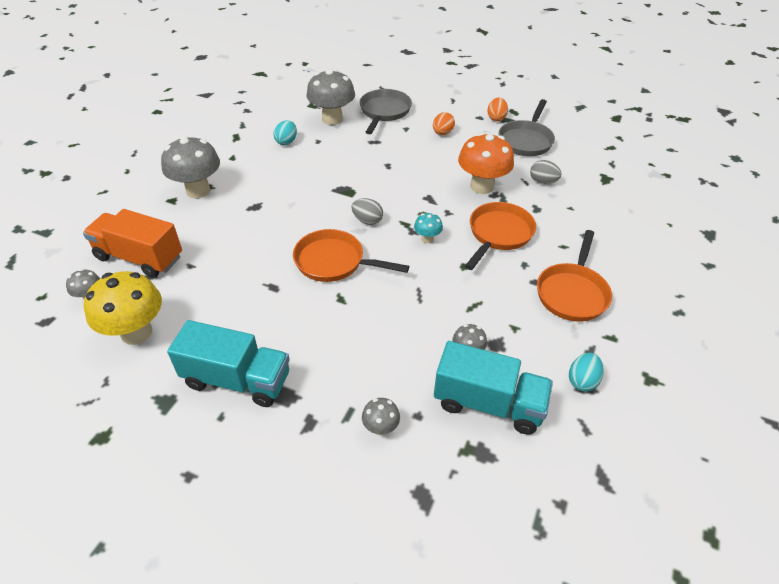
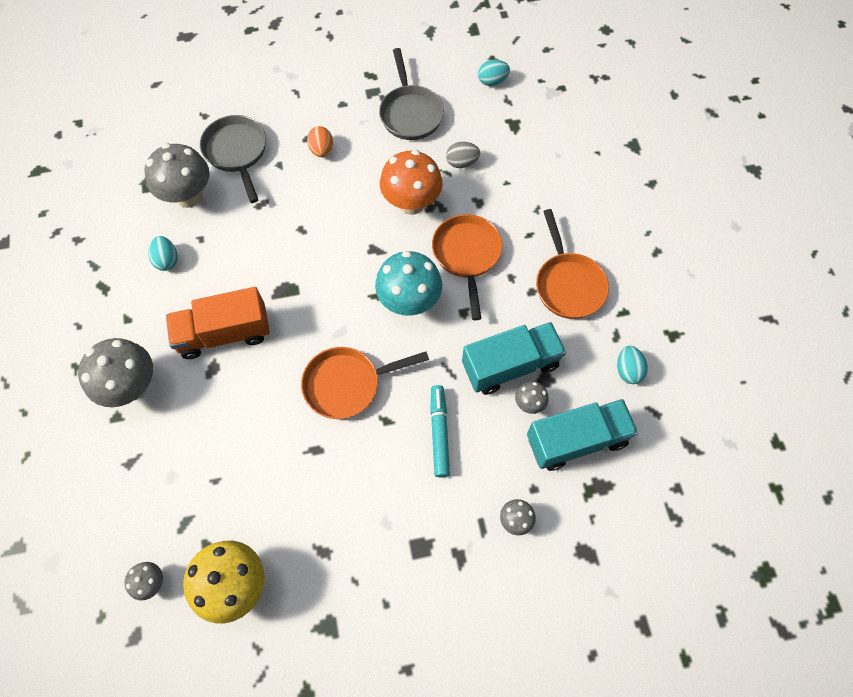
camera: 35 degrees left, 20 degrees up
(139, 258) = (154, 507): orange truck -> orange truck (224, 333)
(237, 380) = (368, 562): turquoise truck -> turquoise truck (510, 365)
(367, 220) = (338, 315): grey egg -> none
(373, 329) = (439, 433): none -> turquoise marker
(427, 239) = (409, 302): turquoise mushroom -> turquoise mushroom, size x2.09
(496, 118) = (359, 95): orange egg -> none
(608, 149) = (492, 81): none -> turquoise egg

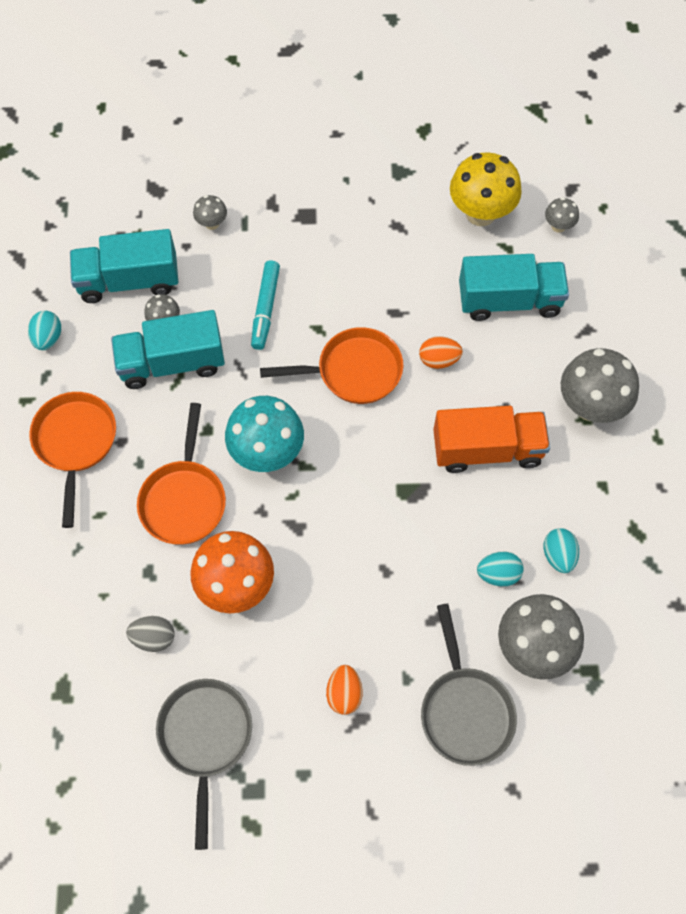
camera: 170 degrees left, 0 degrees up
(205, 482) = (509, 300): none -> turquoise truck
(270, 408) = (438, 360): none -> orange egg
(492, 81) = (68, 778): turquoise egg -> turquoise egg (498, 574)

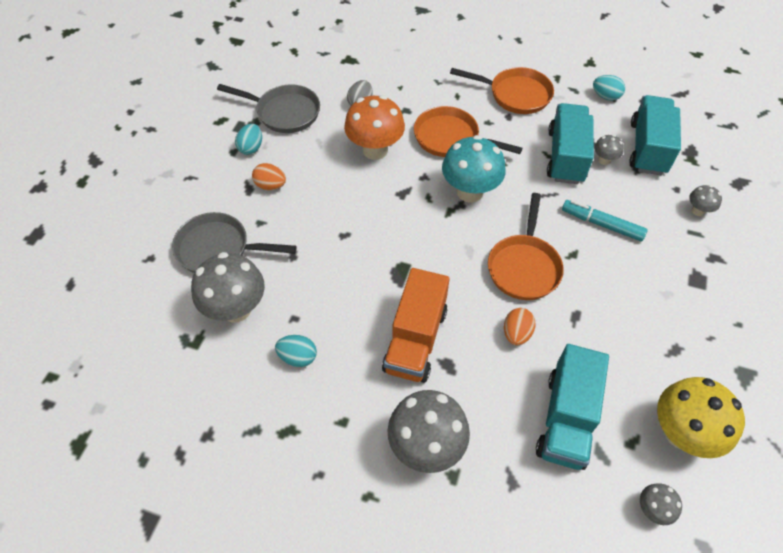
camera: 110 degrees right, 10 degrees down
(498, 574) = (305, 307): turquoise egg -> turquoise egg (251, 148)

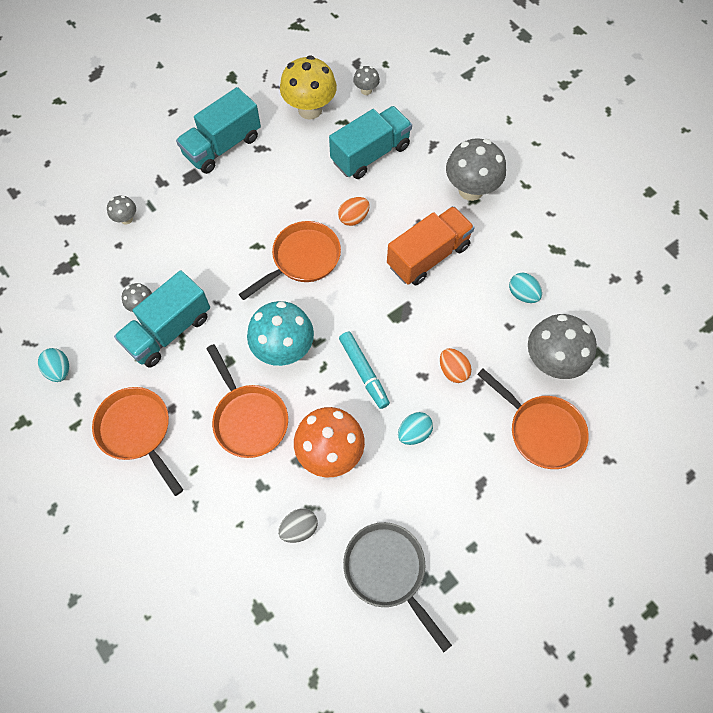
camera: 145 degrees left, 10 degrees up
(218, 249) = (541, 430): grey pan -> orange pan
(251, 148) = (451, 540): turquoise egg -> turquoise egg (414, 433)
(270, 185) = (457, 474): orange egg -> orange egg (453, 370)
(602, 224) = (209, 254): turquoise marker -> turquoise marker (363, 371)
(648, 148) = (93, 293): turquoise truck -> turquoise truck (222, 146)

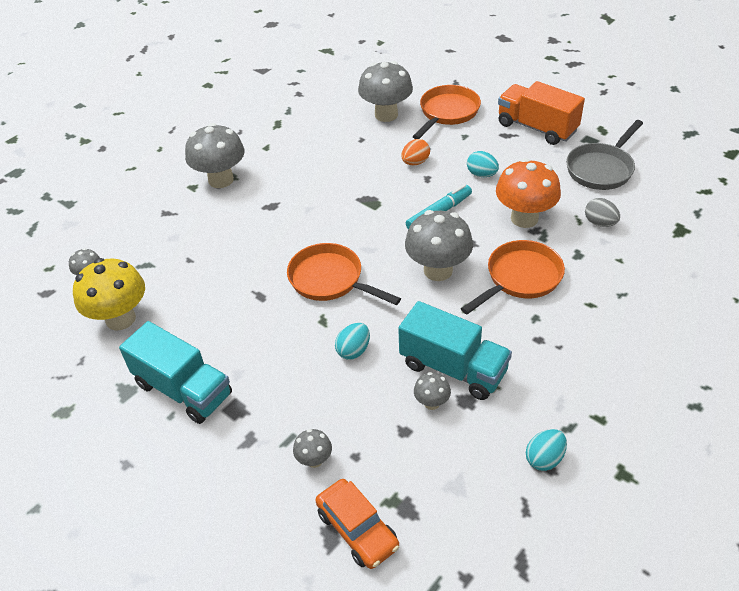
camera: 100 degrees left, 20 degrees down
(62, 235) = (357, 529): none -> orange car
(137, 431) = (576, 360): orange pan -> none
(284, 349) = (438, 270): turquoise mushroom -> grey mushroom
(353, 218) = (270, 252): orange egg -> none
(370, 154) = (183, 255): turquoise truck -> none
(428, 256) = (303, 194): orange truck -> orange truck (537, 128)
(522, 294) = (328, 136): turquoise egg -> turquoise egg (353, 350)

